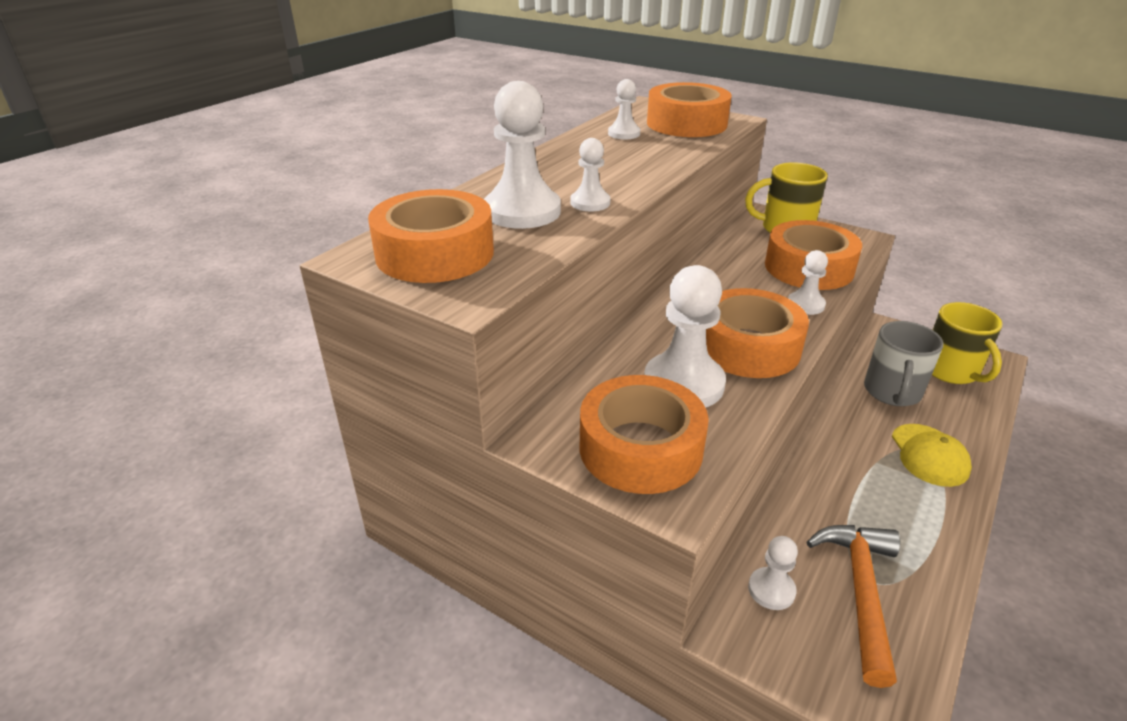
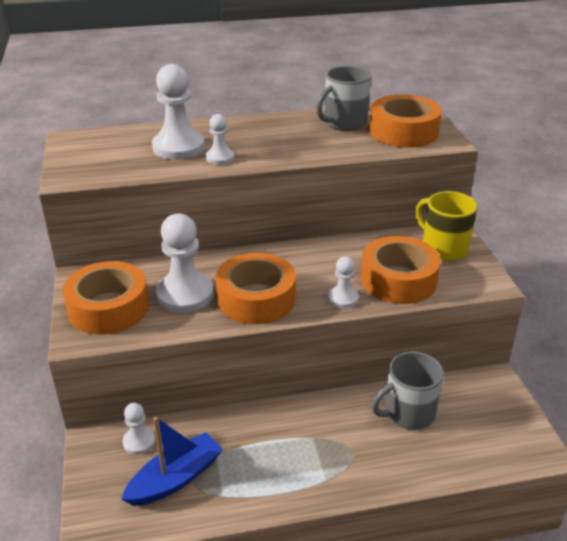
camera: 45 degrees right, 0 degrees up
(435, 253) = (98, 151): orange tape -> none
(624, 134) = (344, 123): white pawn -> grey mug
(860, 592) = (175, 479): orange hammer -> blue boat
(929, 455) = (353, 459): yellow cap -> none
(951, 371) = (484, 433): yellow mug -> none

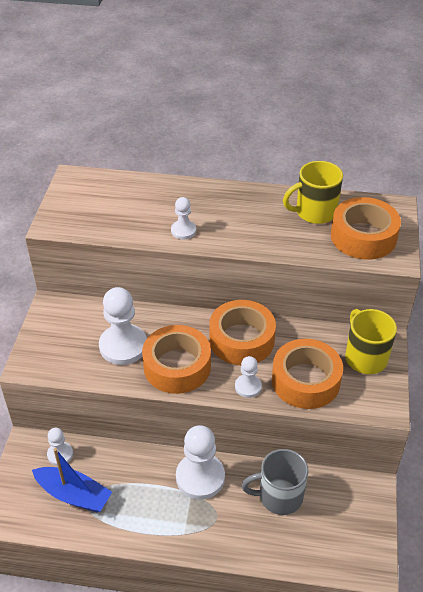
camera: 20 degrees right, 10 degrees up
(108, 308) = (60, 343): orange tape -> orange tape (241, 340)
(175, 479) = (74, 495): blue boat -> blue boat turned 45 degrees clockwise
(178, 147) = (155, 209): white pawn -> white pawn (200, 477)
(344, 123) = (314, 212): grey mug -> yellow mug

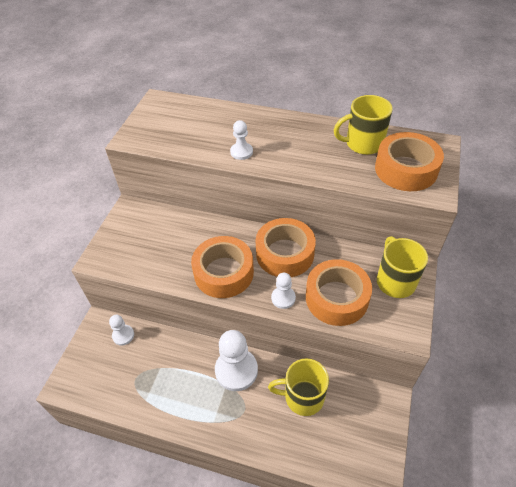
camera: 10 degrees right, 5 degrees up
(74, 495) = (127, 373): blue boat -> none
(123, 346) = (181, 249): white pawn -> none
(279, 496) = (302, 397): grey mug -> yellow mug

